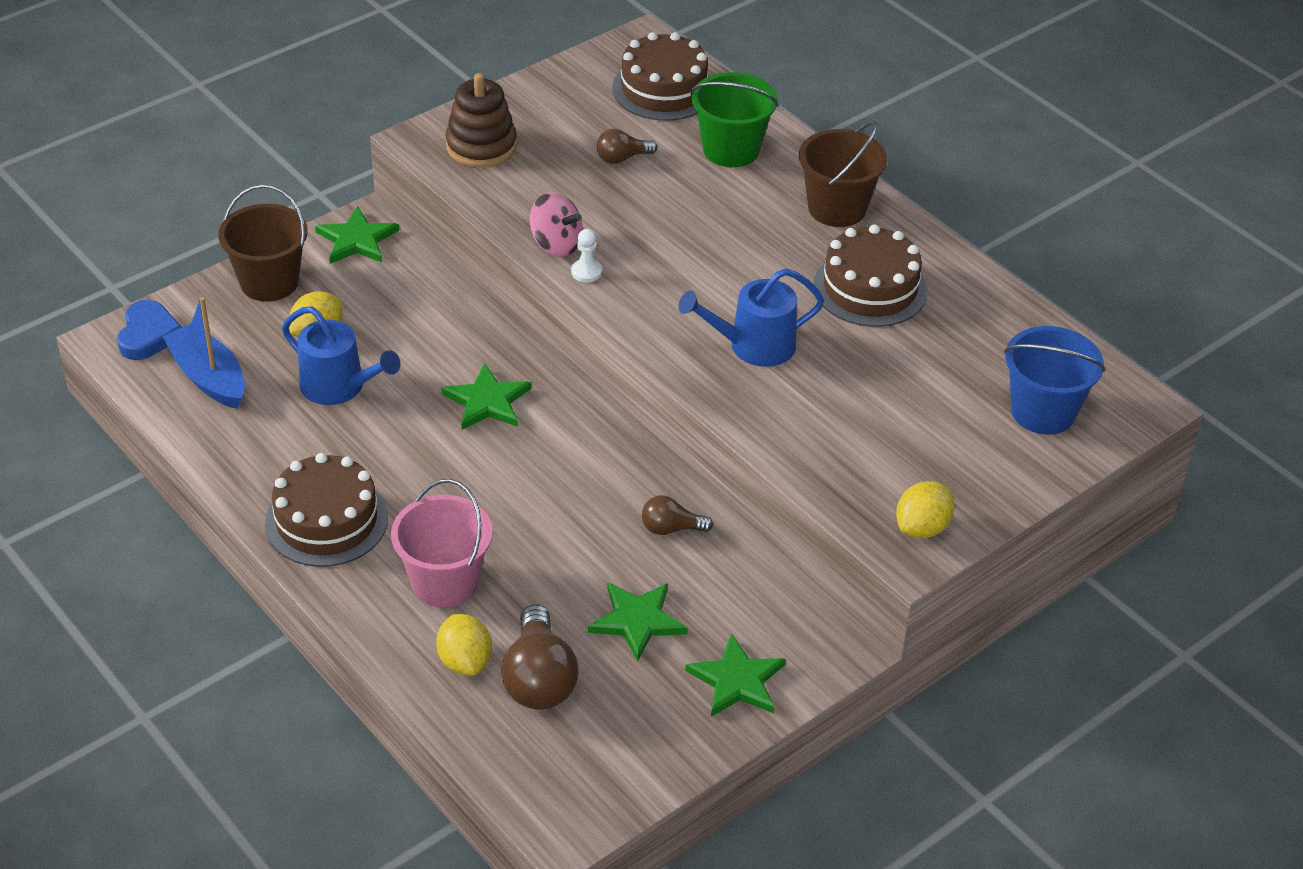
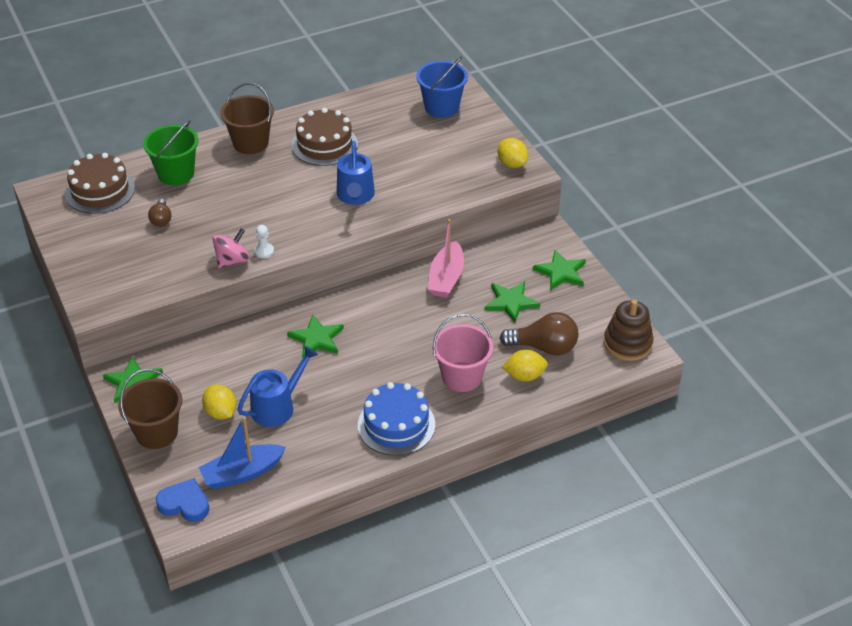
camera: 75 degrees left, 0 degrees up
(326, 521) = (396, 425): brown cake -> blue cake
(481, 146) = (116, 280): brown stacking toy -> brown stacking toy (627, 343)
(671, 528) = (446, 278): brown light bulb -> pink boat

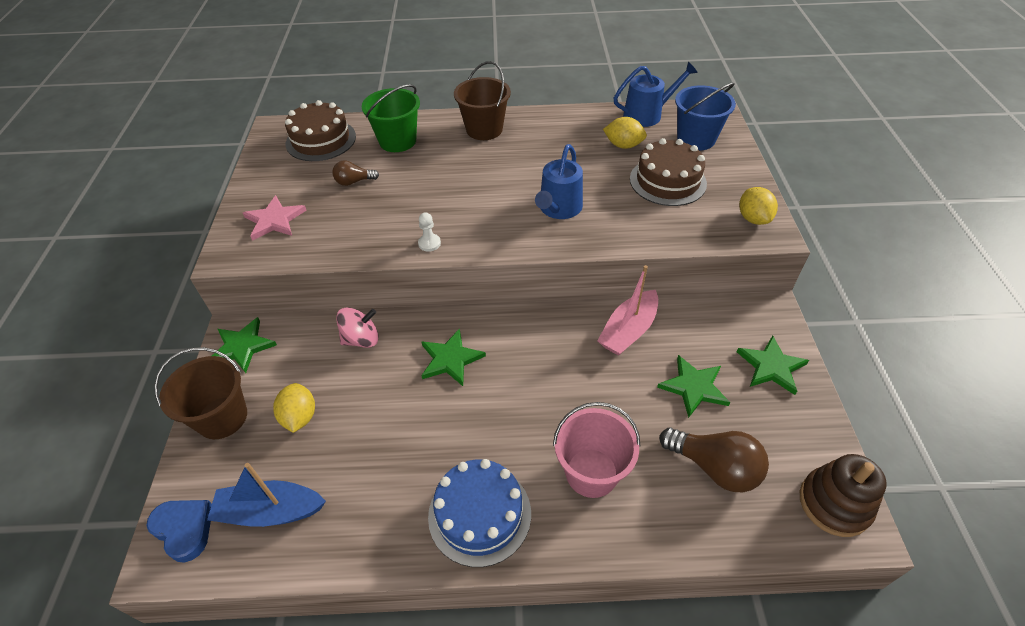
camera: 25 degrees right, 5 degrees up
(113, 270) = (274, 220): none -> pink star
(161, 219) = (354, 182): brown light bulb -> brown light bulb turned 60 degrees clockwise
(232, 260) = (392, 244): pink spinning top -> pink spinning top (361, 339)
(277, 407) = (360, 432): blue watering can -> blue watering can (647, 115)
(324, 144) = (555, 148): brown cake -> brown cake (667, 181)
(524, 376) = (673, 502): yellow lemon -> yellow lemon (623, 145)

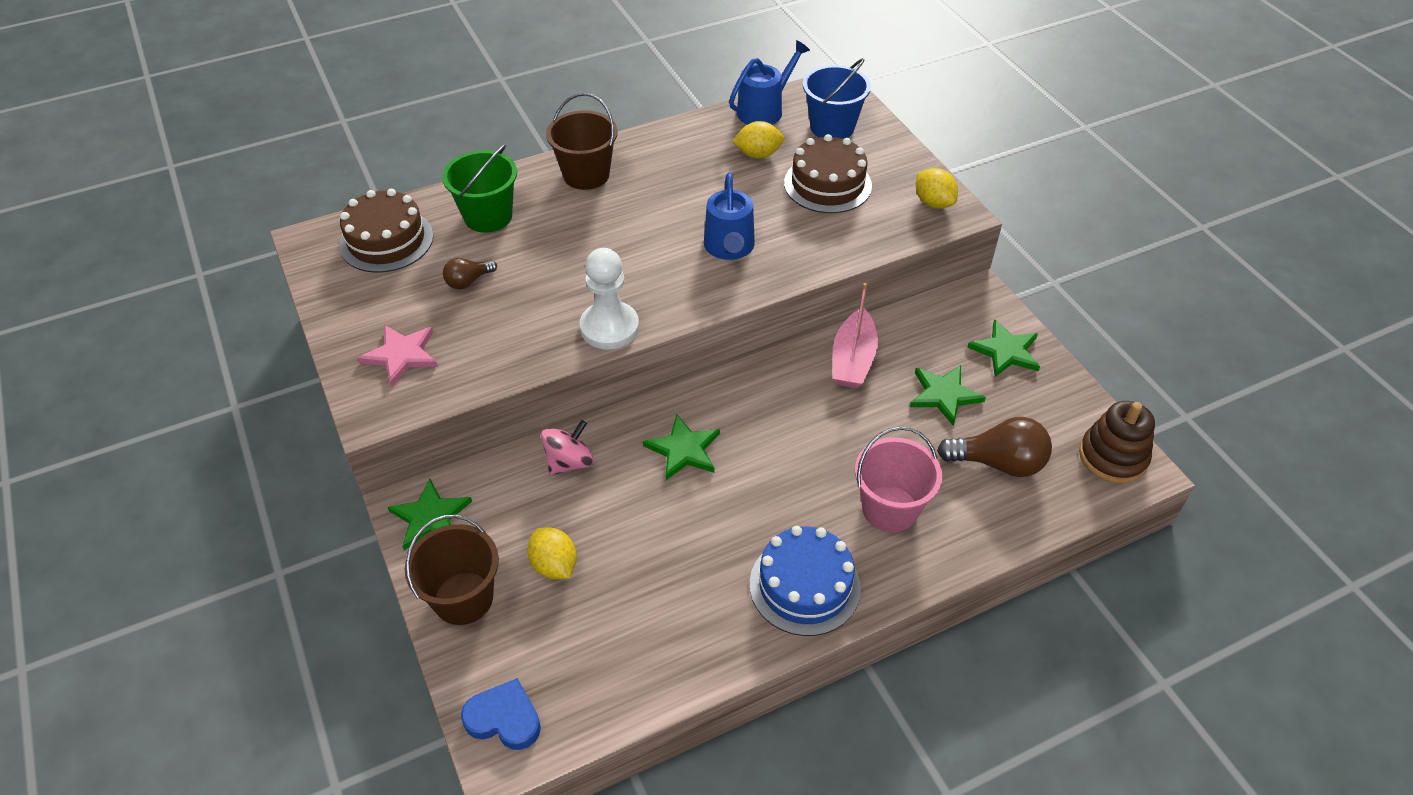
camera: 25 degrees left, 0 degrees up
(270, 511) = (588, 666): blue boat -> none
(429, 243) = (609, 327): white pawn -> white pawn, size x2.17

